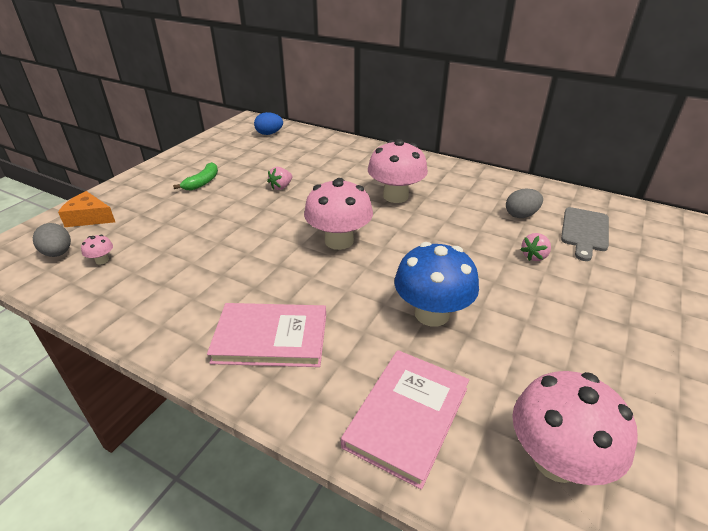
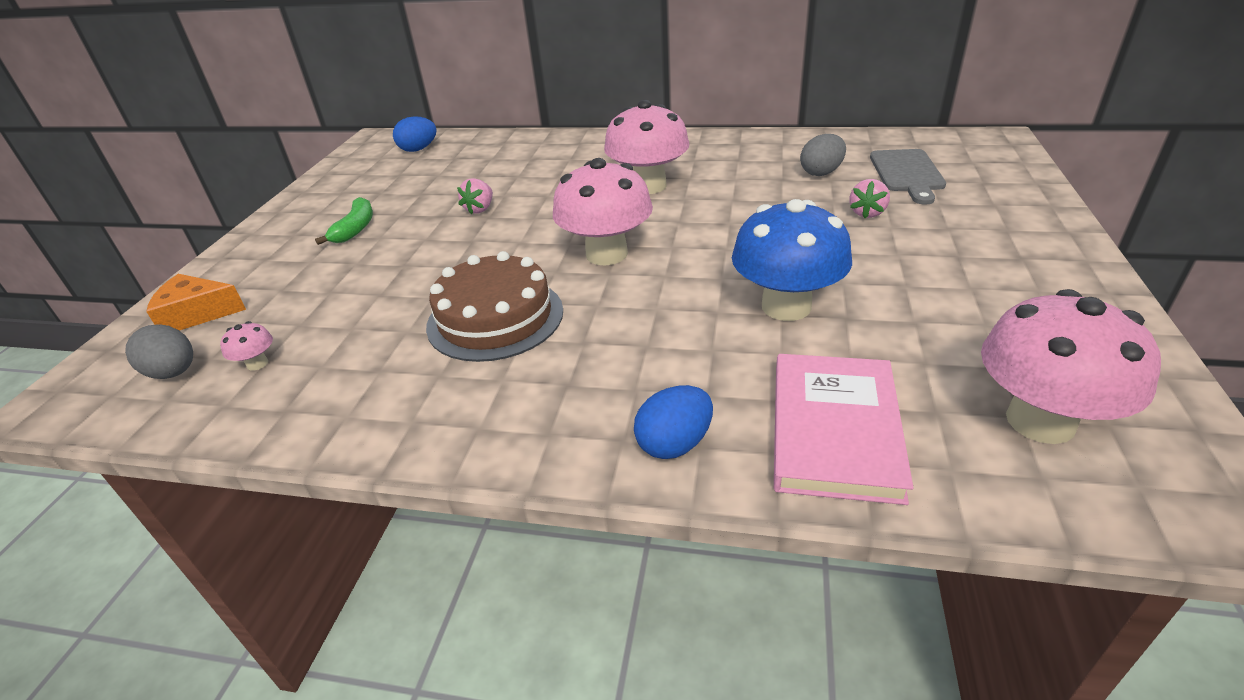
camera: 15 degrees left, 0 degrees up
(246, 268) = (495, 318): none -> brown cake
(271, 338) = (589, 392): pink book -> none
(300, 392) = (674, 444): none -> blue egg

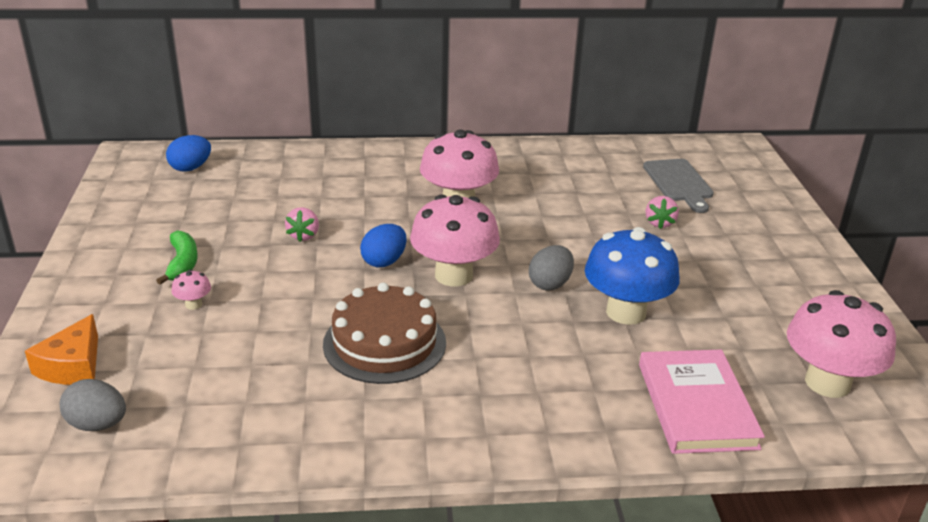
camera: 20 degrees left, 5 degrees down
(197, 314) = (73, 366): orange cheese -> orange cheese turned 60 degrees counterclockwise
(257, 364) = (180, 407): pink mushroom -> pink mushroom (193, 304)
(674, 444) = (587, 430): blue egg -> blue egg (384, 261)
(821, 173) = (608, 184): grey egg -> grey egg (550, 284)

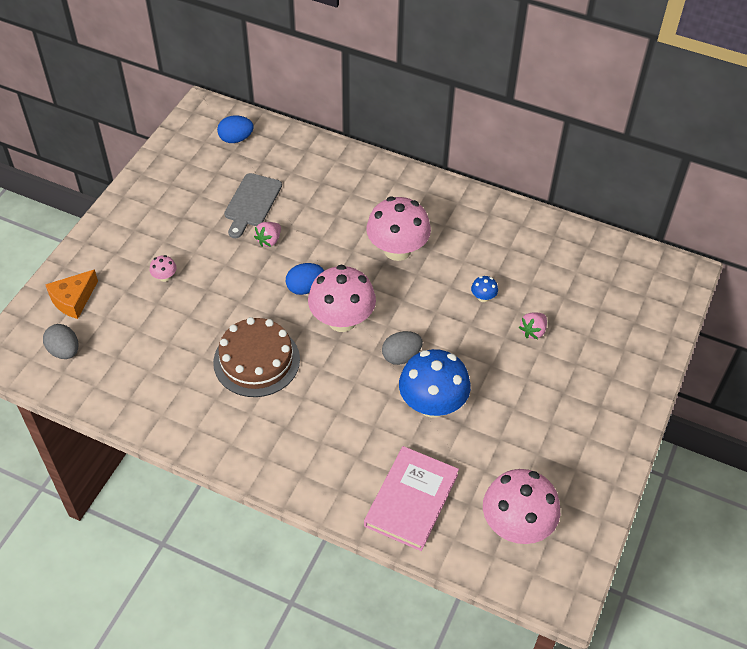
camera: 30 degrees right, 20 degrees up
(182, 264) = (178, 236): green banana -> none
(583, 213) = (483, 297): none -> blue mushroom
(679, 183) = (589, 295): grey cutting board -> grey cutting board (252, 203)

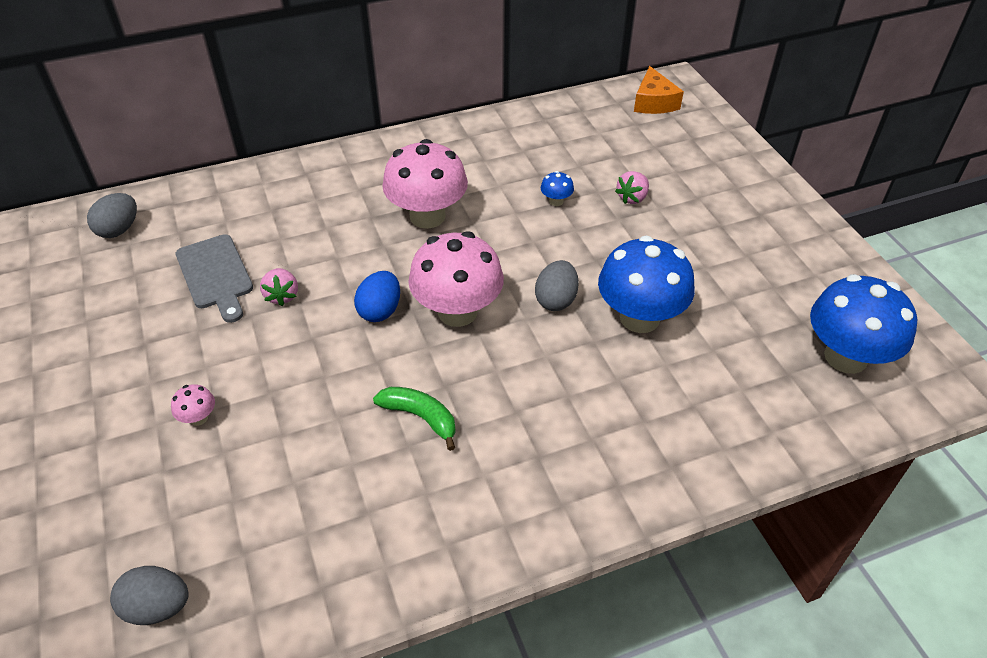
camera: 45 degrees left, 5 degrees down
(73, 299) = (97, 536): orange cheese -> orange cheese (654, 102)
(236, 139) = (119, 230): blue egg -> grey egg
(256, 360) = (420, 417): brown cake -> green banana
(411, 500) = (742, 415): pink book -> none
(516, 525) = (845, 357): pink mushroom -> blue mushroom
(533, 331) = (632, 198): pink strawberry -> pink strawberry turned 45 degrees clockwise

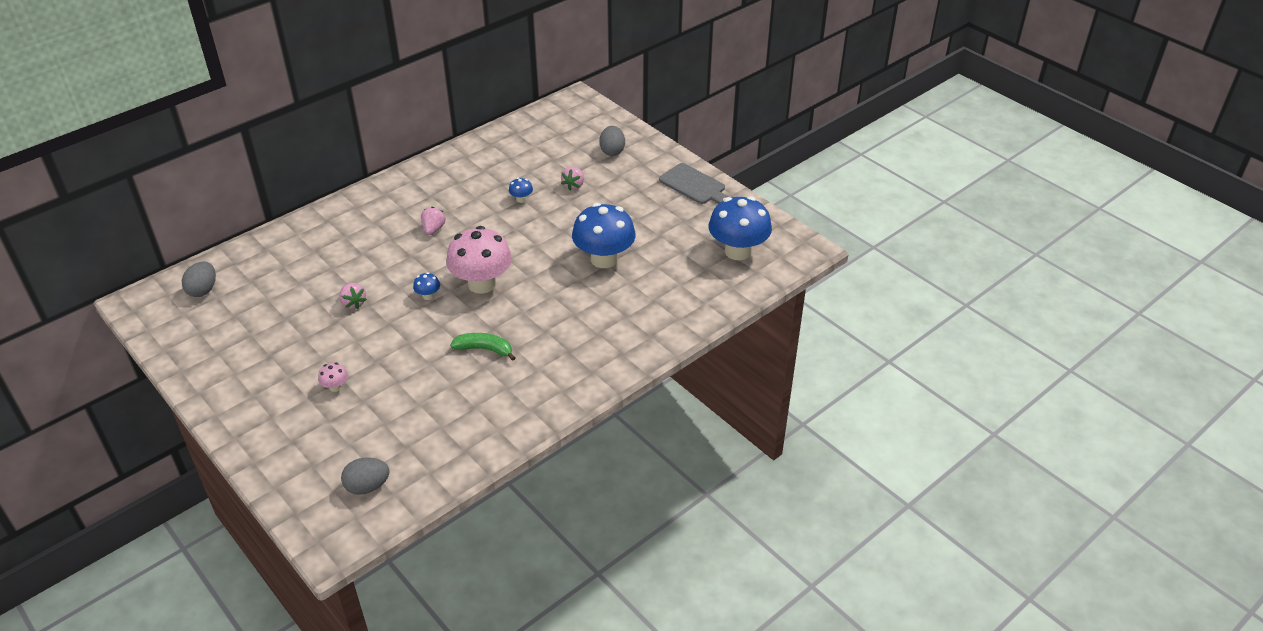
camera: 20 degrees left, 5 degrees down
(216, 275) = (297, 302): grey cutting board -> grey cutting board (694, 186)
(380, 311) = (428, 296): blue egg -> blue mushroom
(427, 216) = (433, 229): pink mushroom -> pink strawberry
(556, 300) = (545, 261): grey egg -> grey egg (612, 151)
(654, 102) = (566, 116): orange cheese -> none

